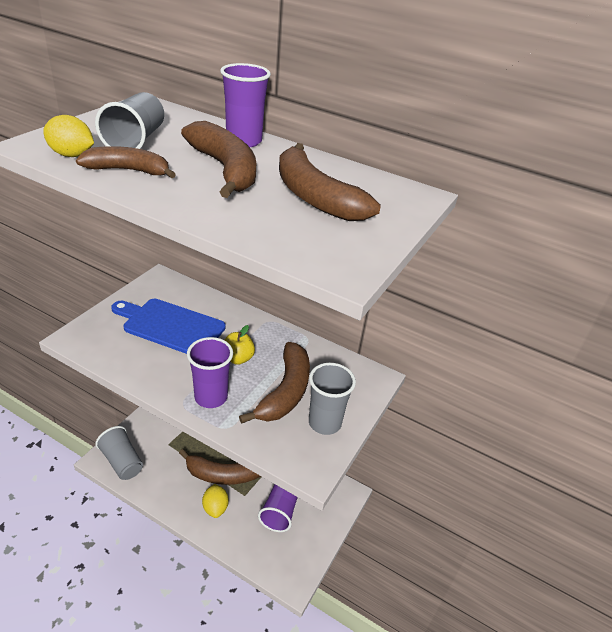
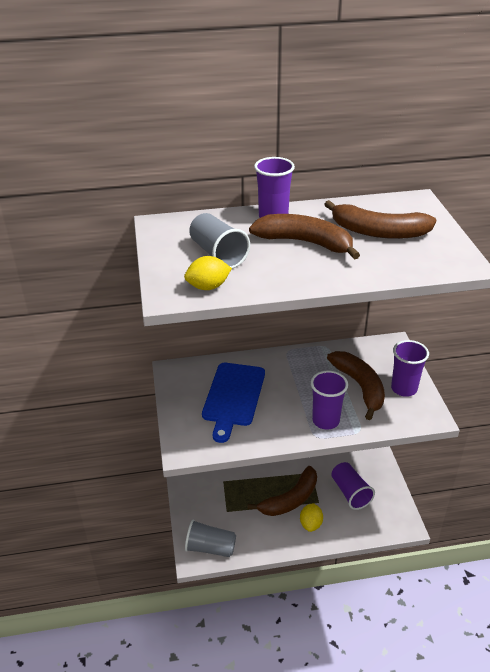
camera: 35 degrees left, 0 degrees up
(129, 170) = (261, 276): brown banana -> none
(170, 326) = (233, 397): blue cutting board -> blue cutting board turned 60 degrees counterclockwise
(215, 507) = (311, 524): yellow lemon -> yellow lemon turned 60 degrees clockwise
(237, 358) = (305, 387): yellow apple -> none
(324, 423) = (404, 388): grey cup -> purple cup

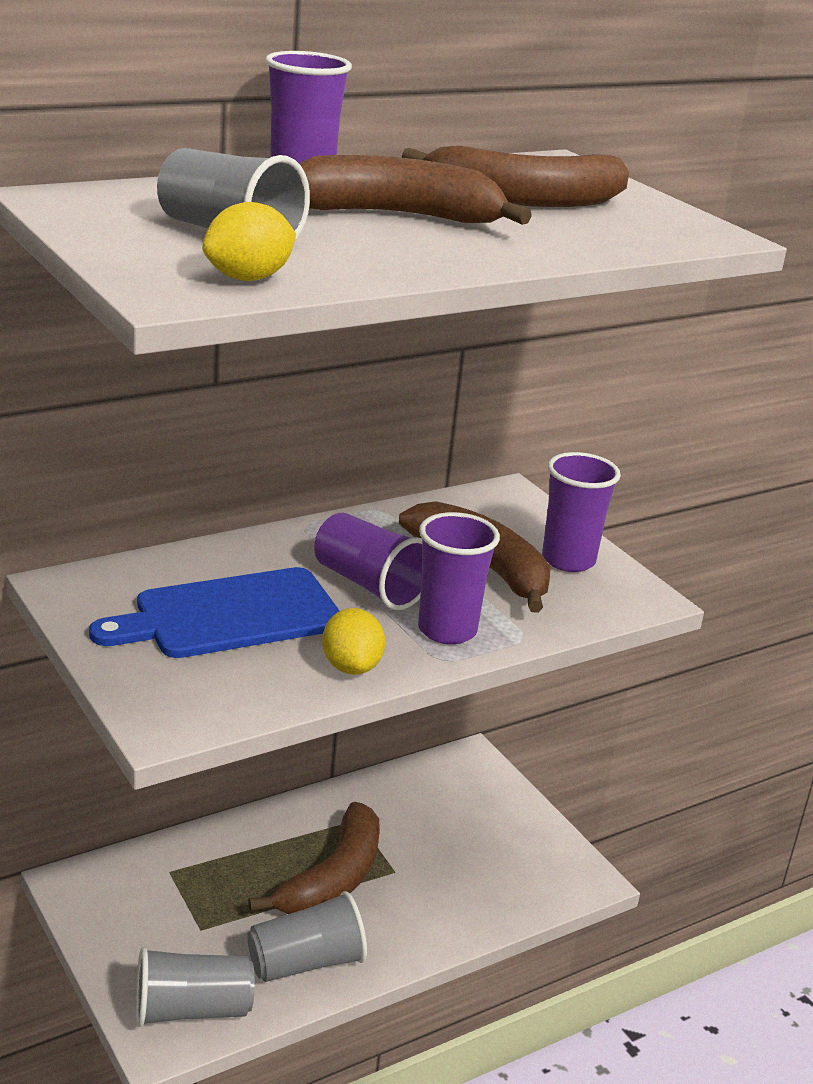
camera: 25 degrees left, 10 degrees down
(233, 397) = (229, 615): blue cutting board -> blue cutting board turned 75 degrees clockwise
(264, 537) = (306, 962): none -> grey cup
(311, 524) = (395, 916): yellow lemon -> yellow lemon (351, 667)
(350, 492) = (452, 841): purple cup -> purple cup (369, 585)

